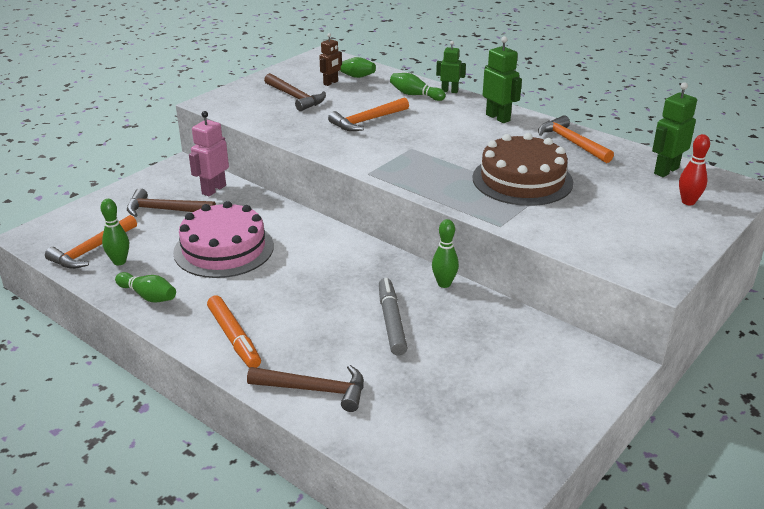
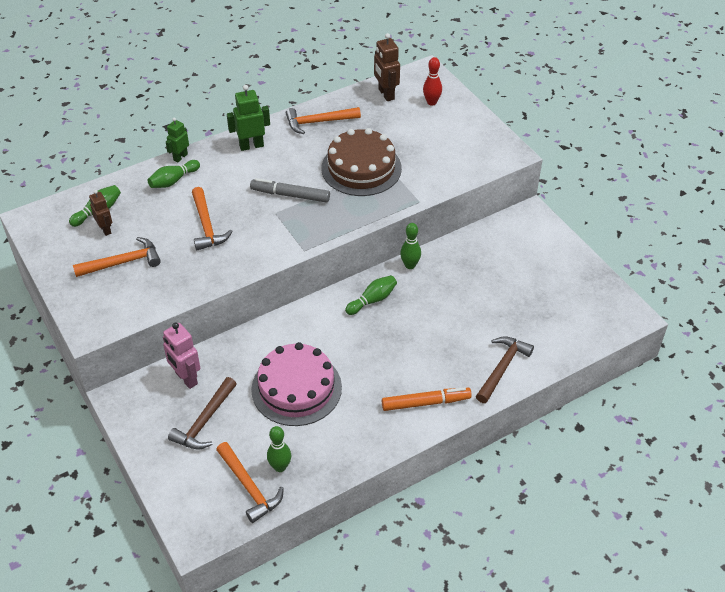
camera: 70 degrees left, 15 degrees up
(148, 296) = (345, 451): green bowling pin -> green bowling pin (372, 300)
(295, 97) = (122, 262): brown hammer -> orange hammer
(391, 322) = (443, 307): grey marker -> grey marker (290, 195)
(666, 170) = (386, 94): green robot -> brown robot

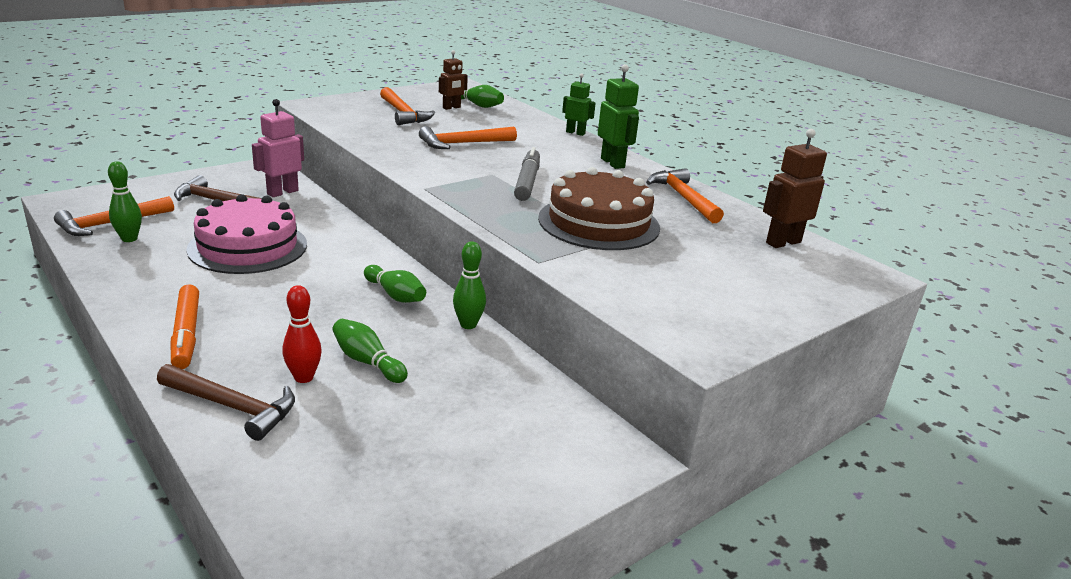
camera: 80 degrees right, 20 degrees down
(173, 181) = (534, 130): green bowling pin -> green bowling pin (367, 362)
(431, 102) = (792, 278): red bowling pin -> red bowling pin (304, 377)

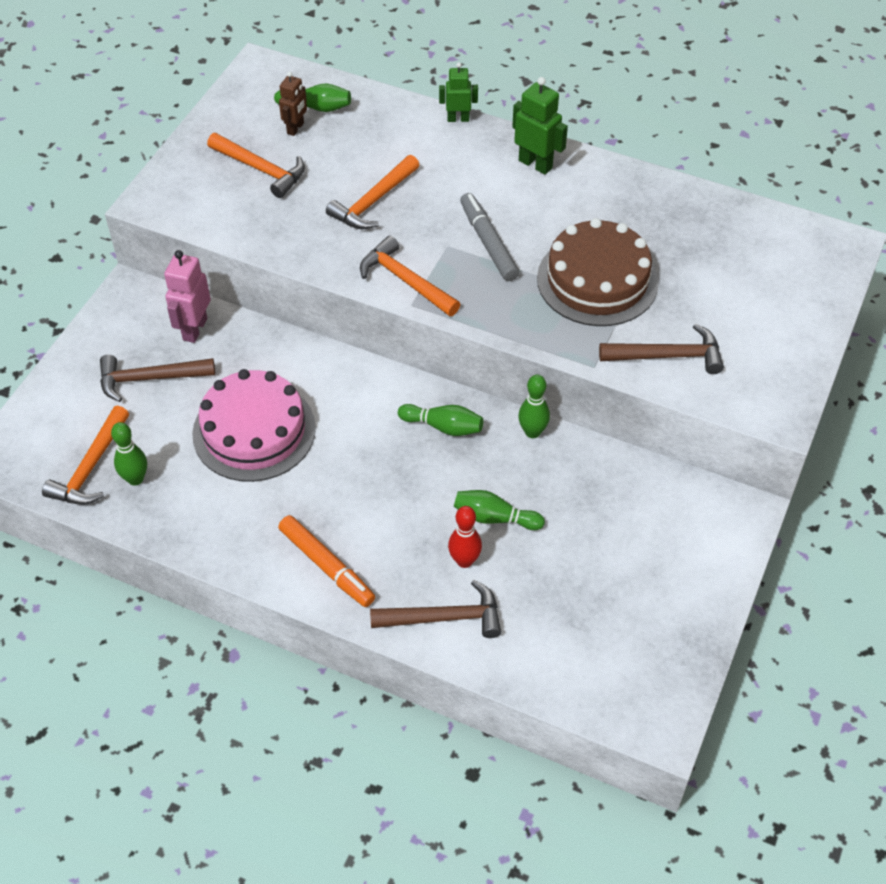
camera: 25 degrees left, 25 degrees up
(617, 278) = (667, 356): none -> brown hammer
(683, 198) = (637, 198): orange hammer -> orange hammer (406, 281)
(783, 242) = (756, 230): brown robot -> none

